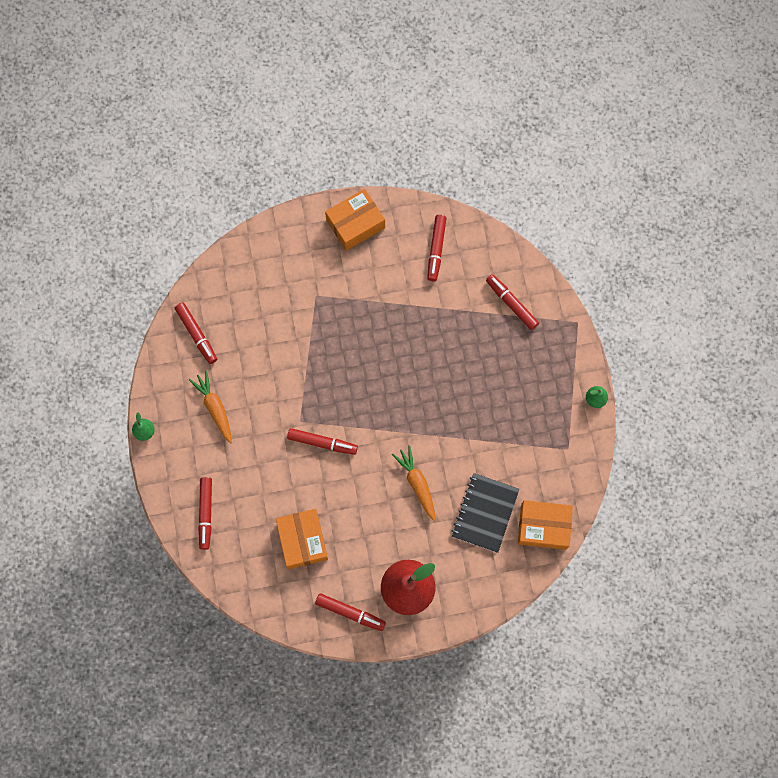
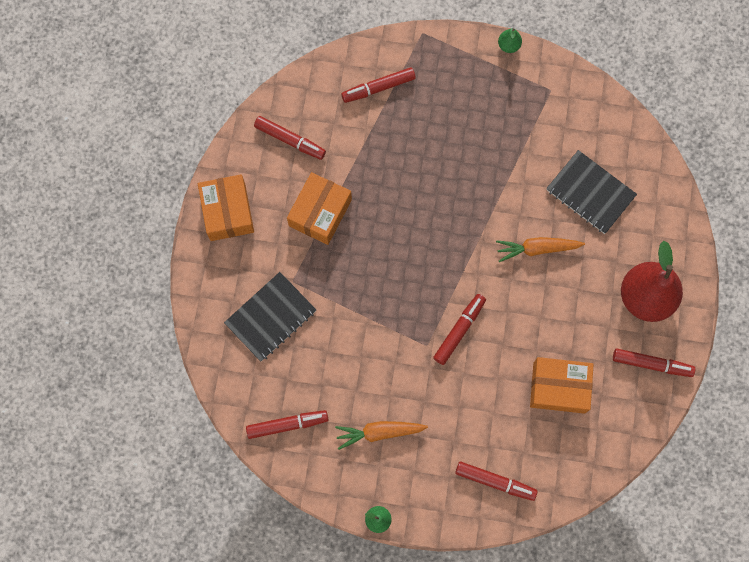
camera: 70 degrees left, 0 degrees up
(279, 290) = (270, 317): none -> black notebook
(350, 613) = (651, 364): red marker -> red marker turned 60 degrees clockwise
(543, 527) = (623, 142): orange box -> orange box (320, 213)

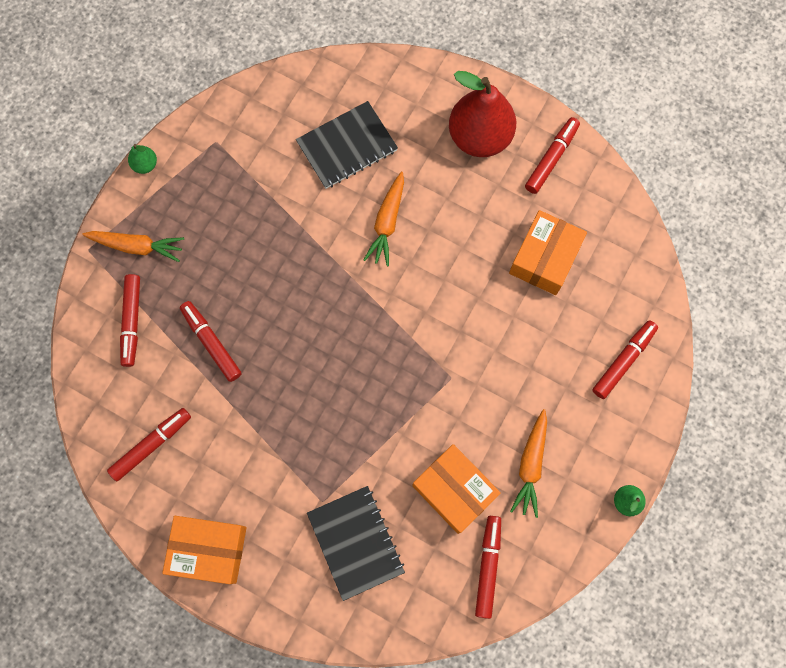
camera: 70 degrees left, 0 degrees up
(320, 213) = (253, 441): orange box -> orange box (454, 490)
(439, 67) = (137, 246): none -> orange carrot
(459, 330) = (447, 337): red marker -> red marker (211, 343)

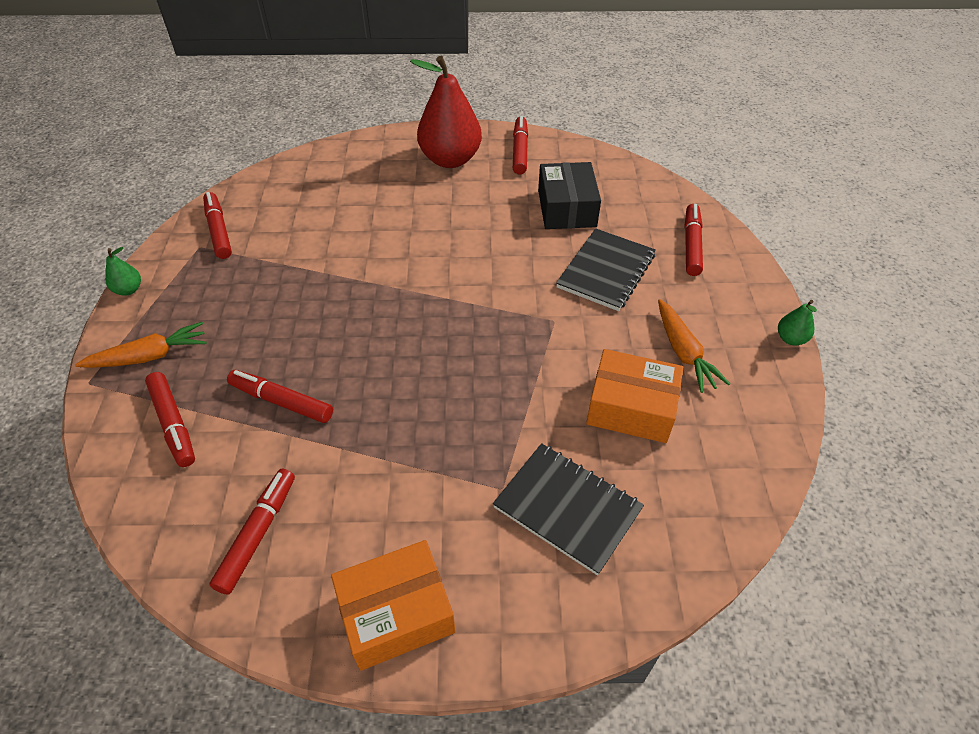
camera: 30 degrees left, 25 degrees down
(347, 146) = (335, 205): black notebook -> black notebook (606, 271)
(387, 222) = (408, 238): orange carrot -> none
(487, 566) = (720, 457): red marker -> red marker (219, 231)
(544, 258) = (566, 208): orange box -> black box

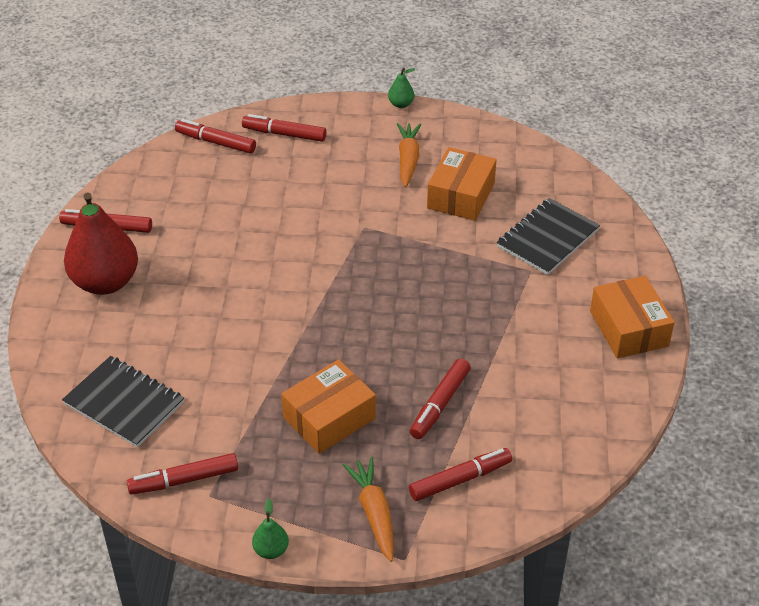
camera: 85 degrees left, 5 degrees down
(258, 534) = (570, 409): red marker -> red marker (216, 142)
(274, 314) = (329, 418): none -> orange box
(566, 208) = (214, 203): black box -> none
(606, 271) = (308, 189): black notebook -> black notebook (124, 403)
(683, 352) = (408, 160): orange carrot -> orange carrot turned 75 degrees counterclockwise

